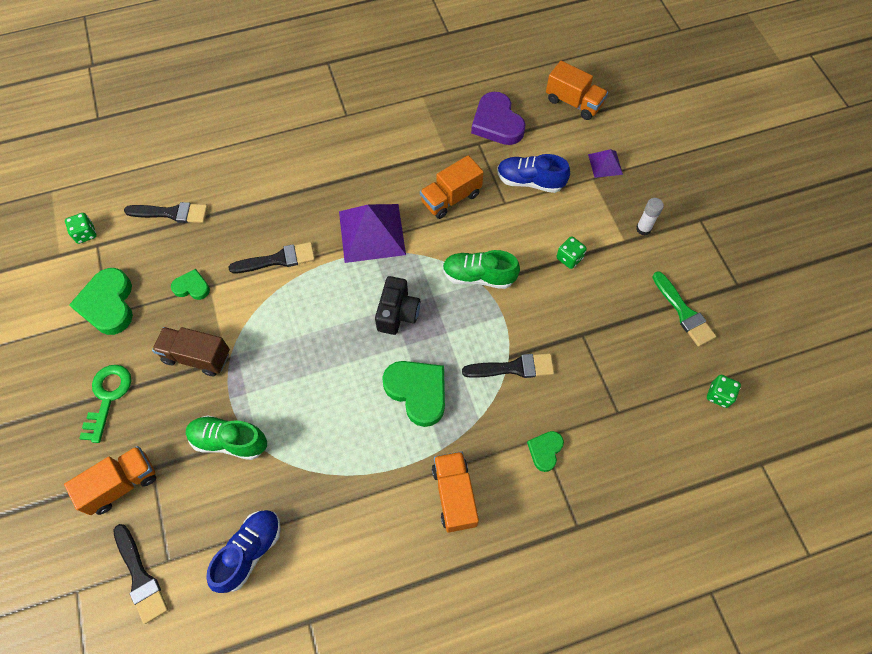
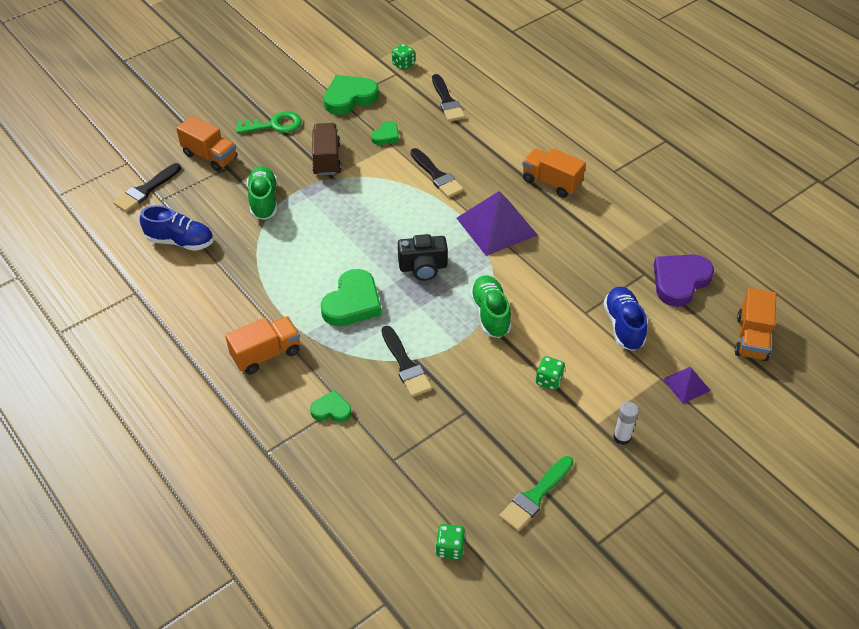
camera: 70 degrees right, 15 degrees down
(192, 287) = (386, 136): green heart -> green heart turned 45 degrees clockwise
(451, 198) = (566, 270): orange truck -> orange truck (551, 182)

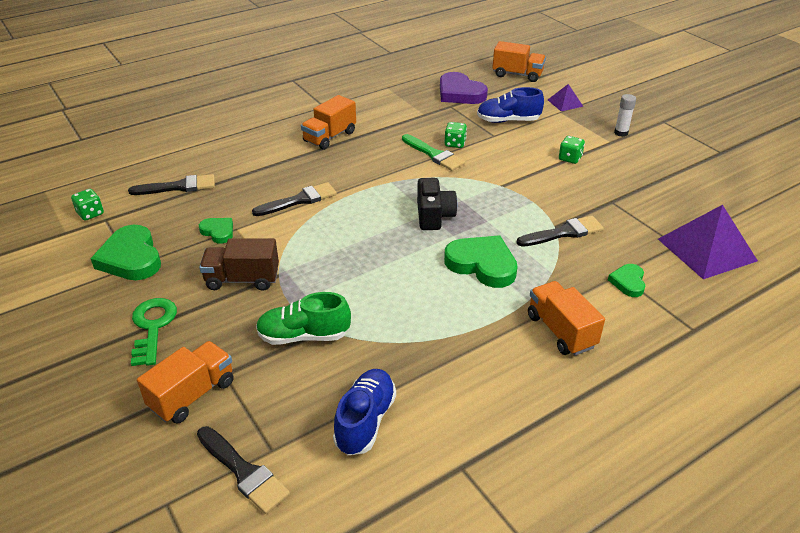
camera: 85 degrees left, 10 degrees down
(450, 548) = (755, 218): green dice -> green dice (455, 143)
(490, 314) = (496, 181): green shoe -> none
(496, 226) = (382, 170): purple pyramid -> purple pyramid (706, 249)
(535, 496) = (689, 174): green brush -> green brush (434, 154)

